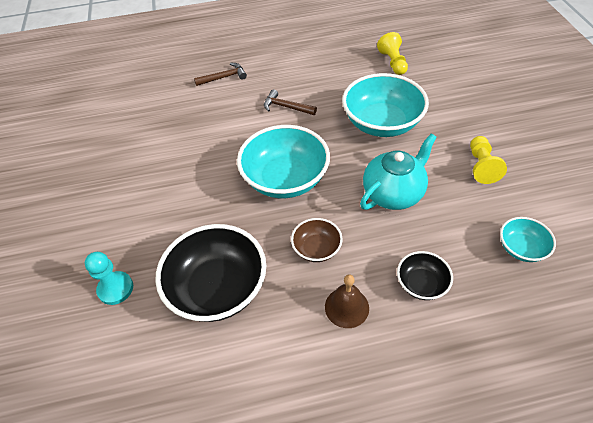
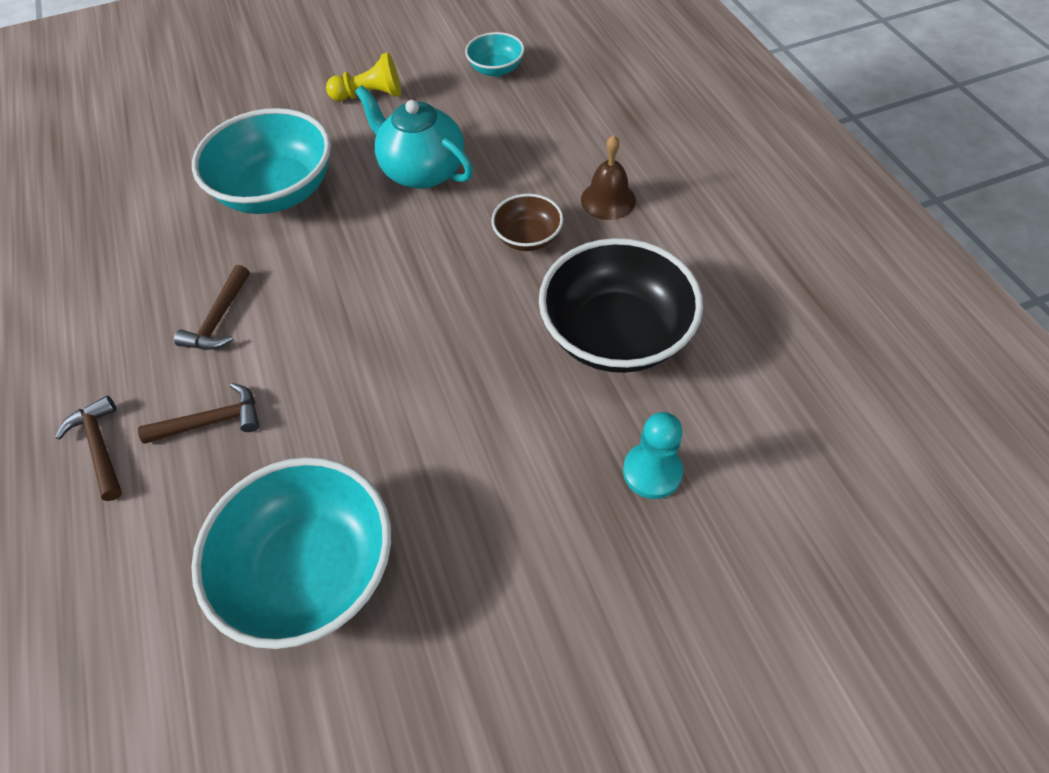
camera: 100 degrees left, 5 degrees up
(223, 109) = (212, 421): none -> brown hammer
(285, 179) = (401, 291): turquoise bowl -> turquoise bowl (312, 569)
(393, 62) = (120, 188): yellow pawn -> none
(421, 284) = (560, 141): black bowl -> none

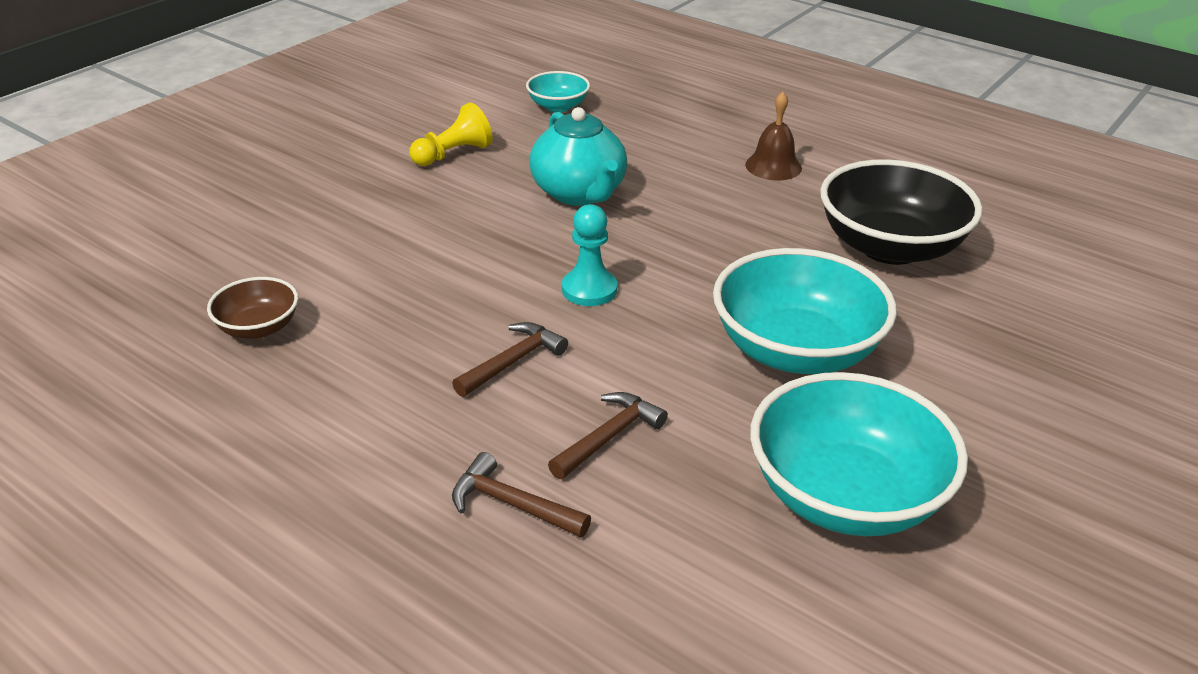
camera: 35 degrees left, 20 degrees down
(219, 319) = (513, 361): brown hammer -> brown hammer turned 120 degrees counterclockwise
(277, 191) = (447, 249): turquoise bowl -> turquoise bowl (795, 350)
(422, 171) = (579, 193): turquoise teapot -> turquoise teapot turned 120 degrees counterclockwise
(528, 237) = (738, 210): brown bowl -> brown bowl (258, 328)
(652, 472) = (1025, 319): turquoise pawn -> turquoise pawn (589, 290)

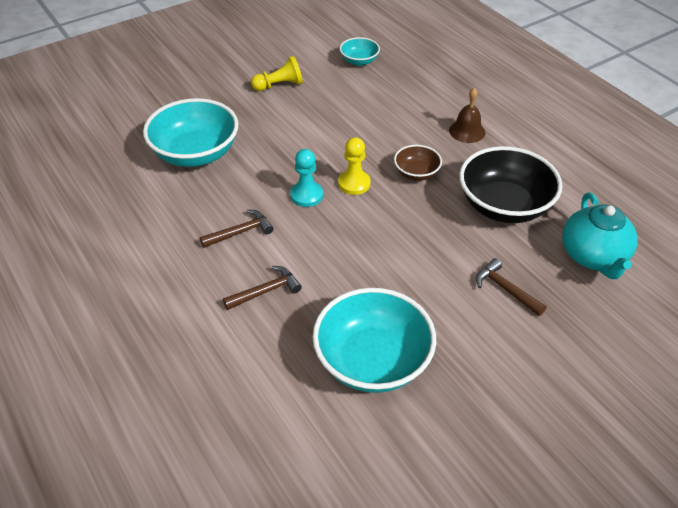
camera: 20 degrees right, 10 degrees up
(258, 328) = (122, 180): brown bowl -> brown bowl (416, 173)
(512, 504) = (195, 317): brown hammer -> brown hammer (505, 289)
(579, 193) = (337, 127): turquoise teapot -> turquoise teapot (593, 256)
(653, 260) = (354, 183): none -> yellow pawn
(795, 350) = (401, 263): turquoise bowl -> turquoise bowl (195, 153)

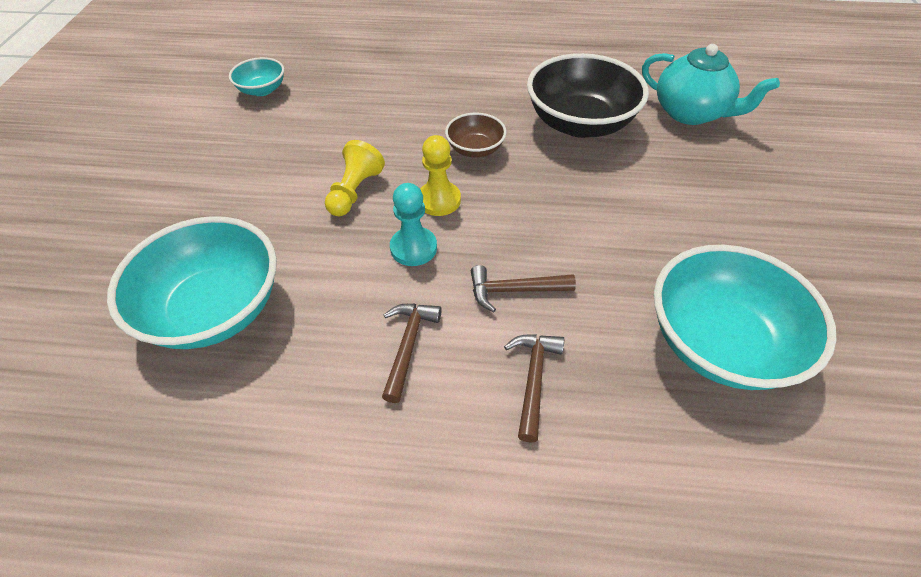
camera: 50 degrees left, 5 degrees up
(279, 85) = (208, 165): yellow pawn -> yellow pawn (355, 191)
(467, 131) = (457, 86): brown bell -> none
(505, 289) = (689, 185): brown hammer -> brown hammer (514, 290)

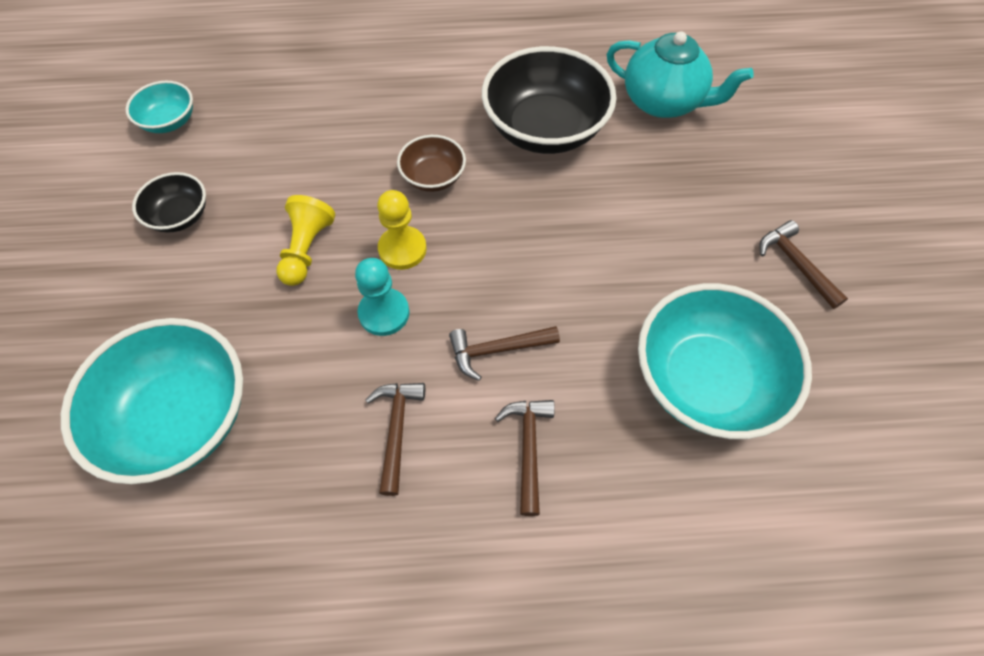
camera: 10 degrees left, 10 degrees up
(254, 156) = (180, 216): none -> black bowl
(816, 252) = (795, 264): none -> brown hammer

